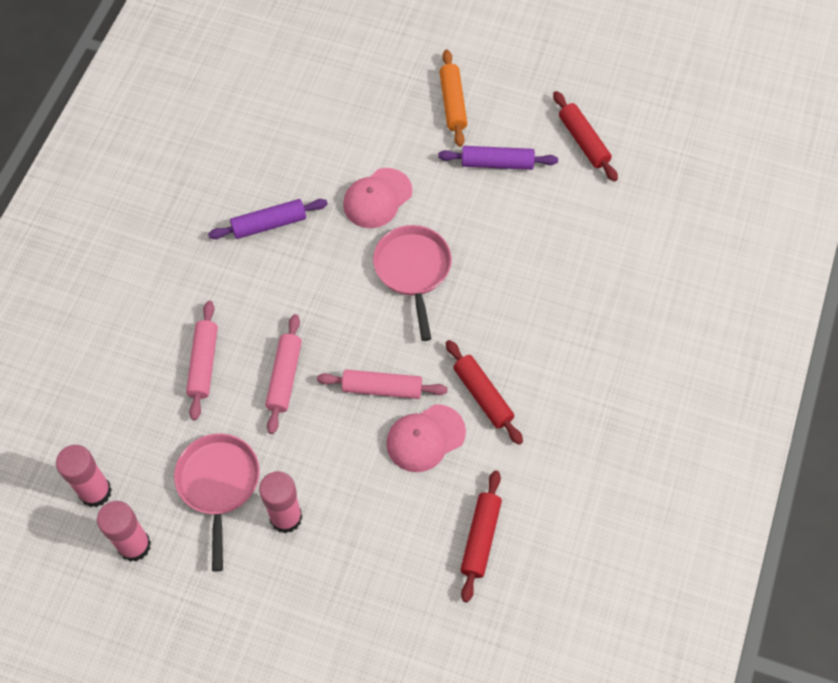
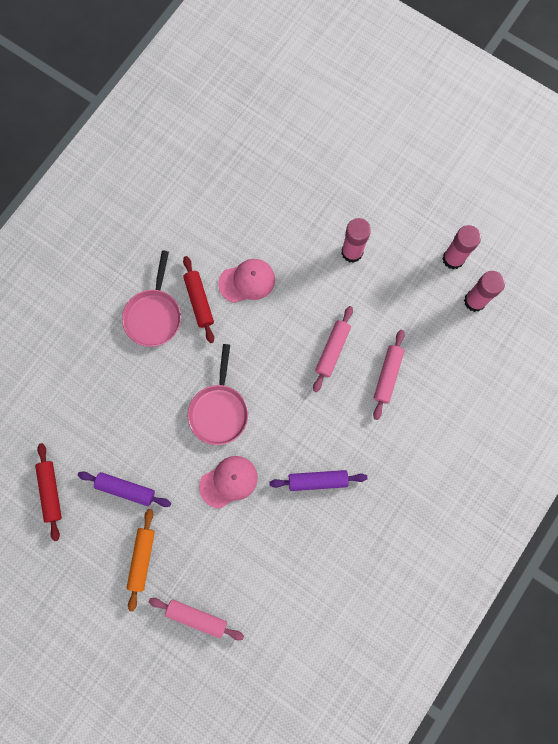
camera: 165 degrees left, 15 degrees up
(219, 484) = (392, 285): pink pan -> pink pan (154, 315)
(382, 389) = (266, 324): pink rolling pin -> pink rolling pin (197, 617)
(480, 538) = (231, 208): red rolling pin -> none

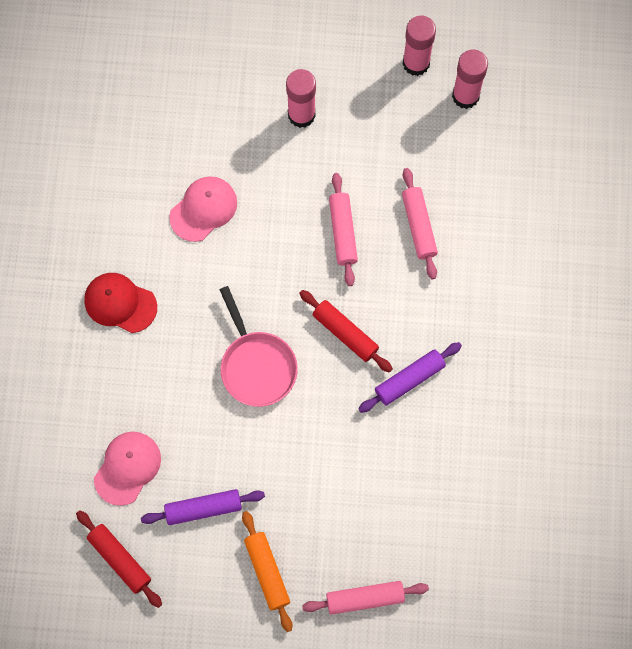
camera: 30 degrees left, 5 degrees down
(154, 315) = (120, 303): pink pan -> red cap
(199, 301) = (162, 260): red rolling pin -> red rolling pin (345, 333)
(228, 482) = (313, 436): pink cap -> pink cap (127, 468)

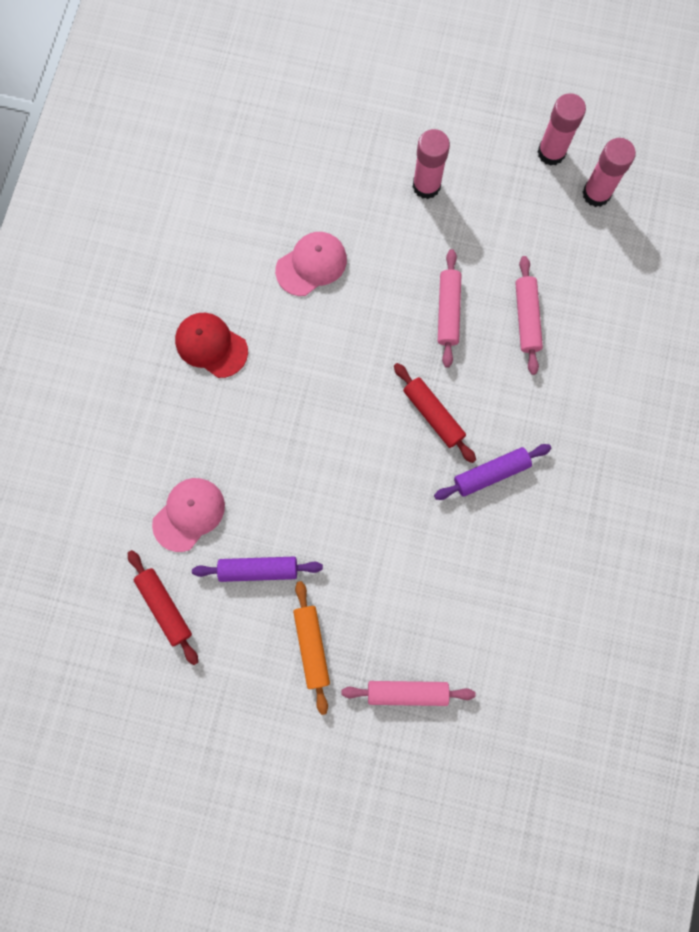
camera: 10 degrees right, 5 degrees up
(256, 366) = (337, 433): pink pan -> none

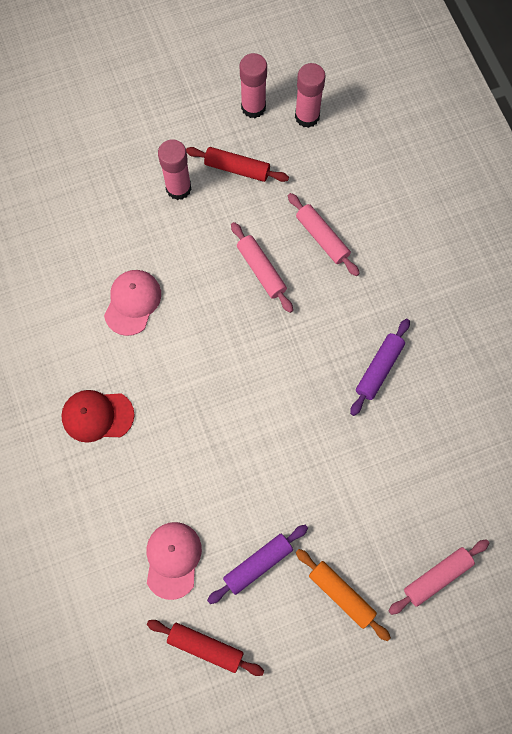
camera: 35 degrees left, 5 degrees down
(433, 415) = (305, 354): red rolling pin -> red rolling pin (237, 169)

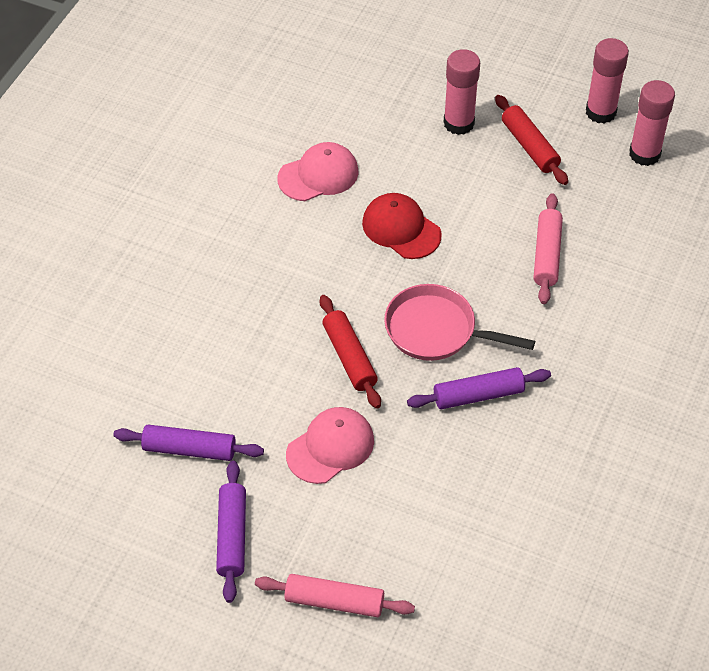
camera: 45 degrees right, 20 degrees down
(97, 416) = (191, 232): red cap -> red cap (401, 229)
(173, 559) = (125, 384): pink cap -> pink cap (330, 447)
(205, 646) = (73, 470): red rolling pin -> red rolling pin (349, 357)
(261, 270) = (459, 236): pink rolling pin -> none
(313, 347) = (436, 330): none -> pink pan
(341, 594) = (232, 536): orange rolling pin -> purple rolling pin

